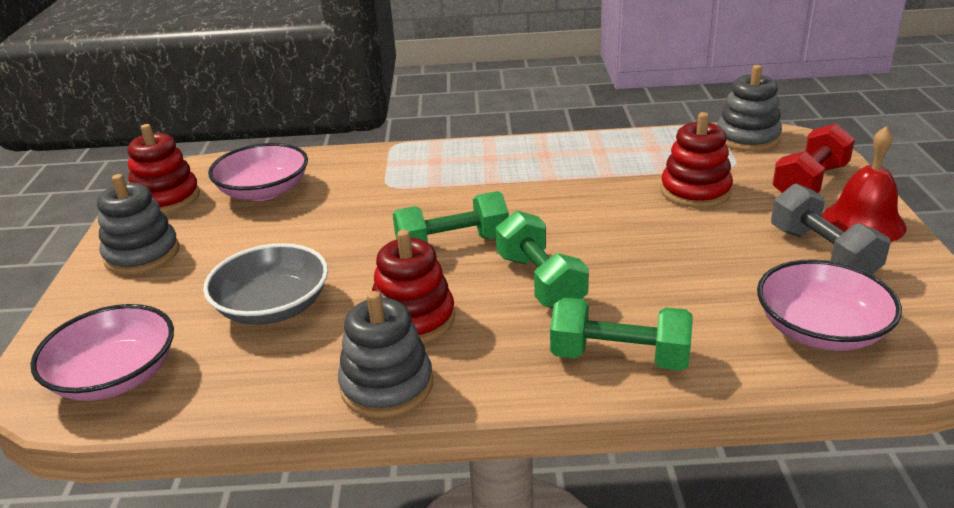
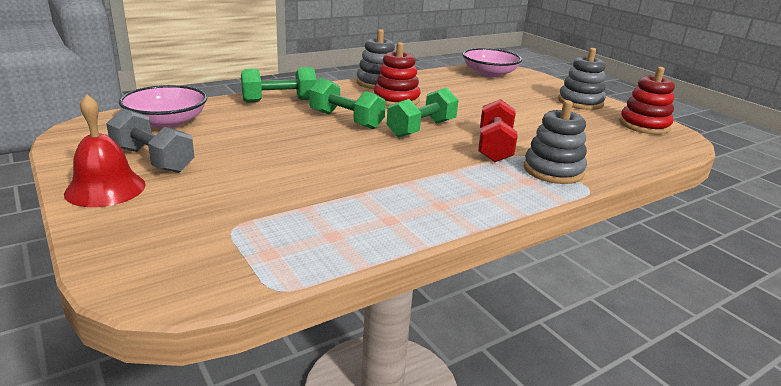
camera: 145 degrees right, 5 degrees down
(264, 191) = (599, 138): pink bowl -> none
(273, 307) = (471, 95): grey bowl -> none
(695, 191) = (267, 191): red stacking toy -> none
(747, 138) = (219, 275): grey stacking toy -> grey stacking toy (553, 171)
(809, 182) = (146, 221): red dumbbell -> red dumbbell (494, 147)

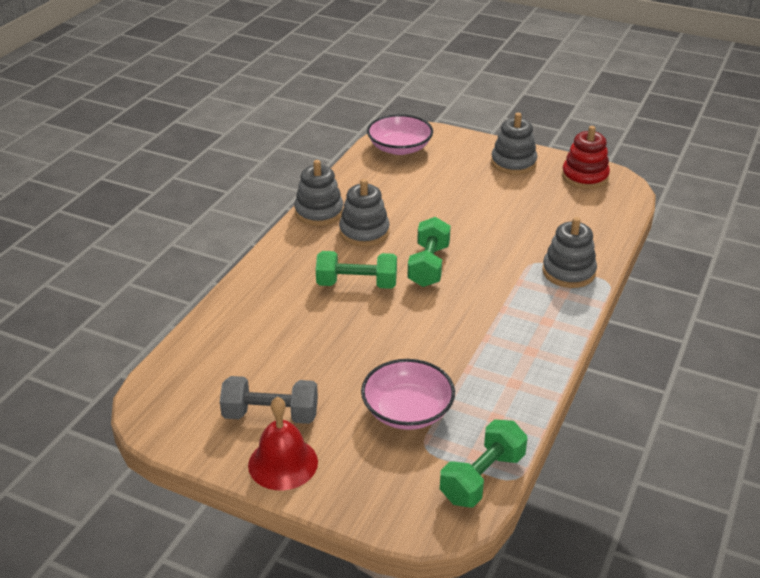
camera: 30 degrees left, 10 degrees up
(167, 122) = (210, 365): pink bowl -> pink bowl (407, 411)
(279, 101) = (266, 284): green dumbbell -> green dumbbell (482, 477)
(396, 100) = (364, 232): red stacking toy -> grey stacking toy
(494, 147) = (505, 263): red dumbbell -> none

